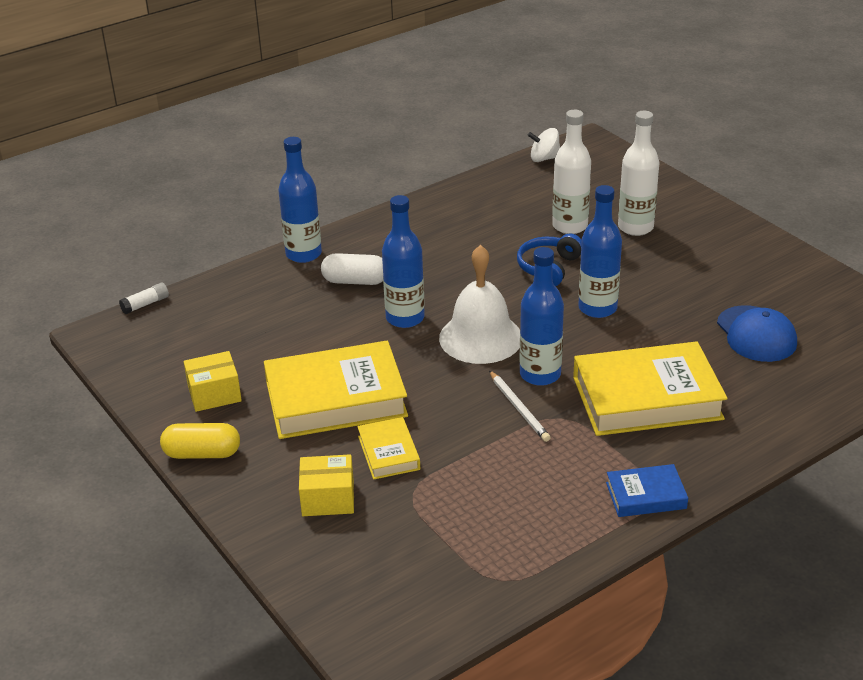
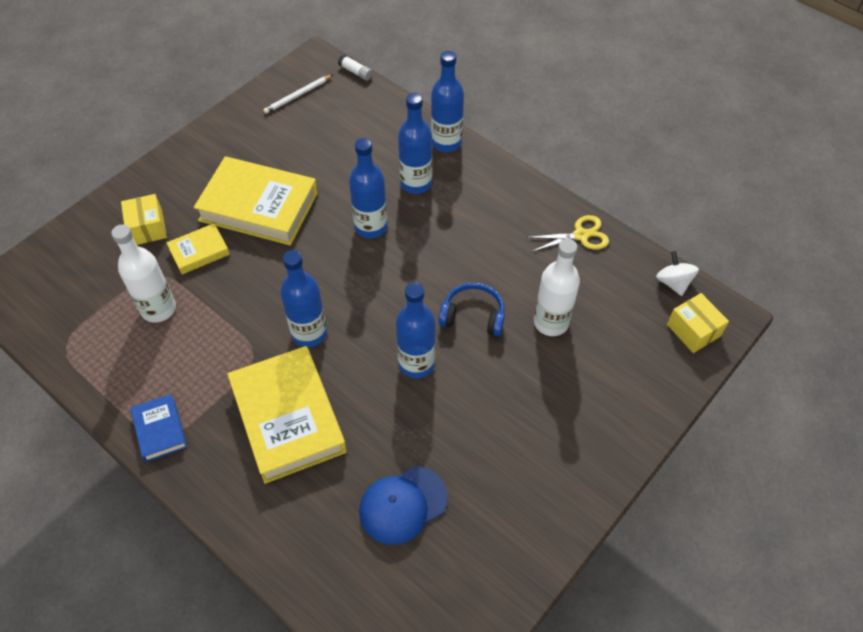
camera: 75 degrees right, 20 degrees up
(202, 453) = (190, 149): yellow capsule -> none
(214, 394) = (256, 138): yellow box -> yellow box (693, 330)
(336, 399) = (259, 207): yellow book -> yellow book turned 45 degrees counterclockwise
(355, 281) = (416, 183): white capsule -> blue bottle
(470, 194) = (580, 235): none -> yellow scissors
(480, 338) = (353, 283): white bell -> none
(519, 408) = (262, 325): white pencil -> white pencil (297, 96)
(635, 227) = (567, 379): white bottle -> white bottle (158, 309)

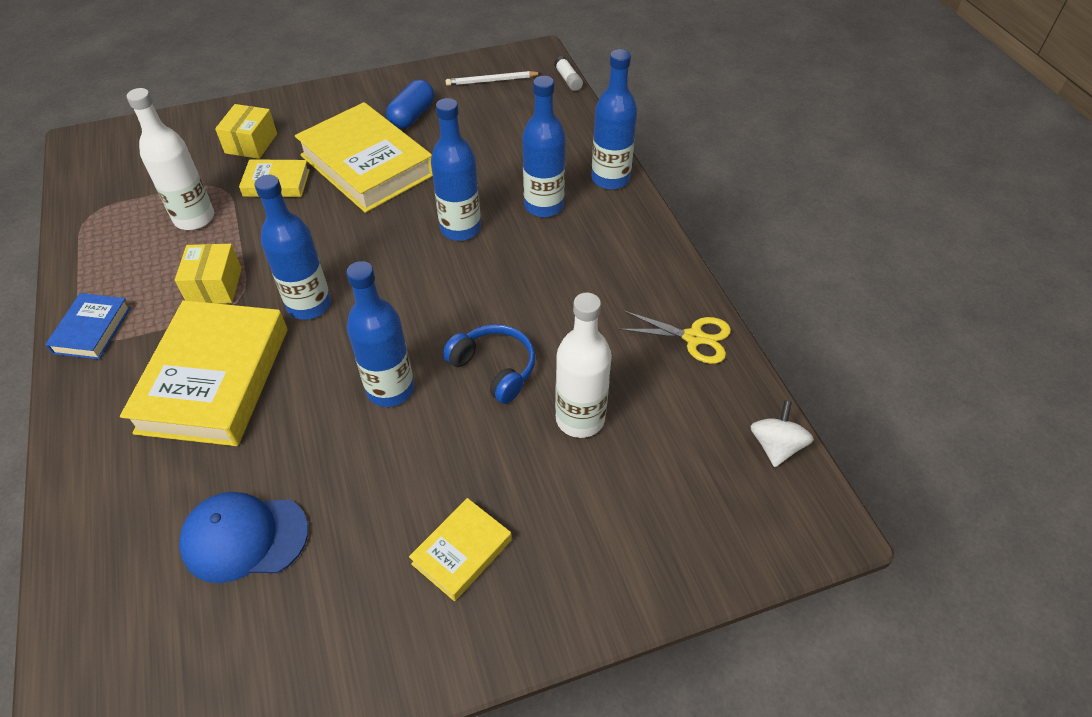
camera: 30 degrees right, 5 degrees down
(260, 151) = (412, 116): none -> blue capsule
(543, 440) = (462, 552): none -> yellow book
(693, 330) = (761, 518): yellow box -> yellow box (215, 286)

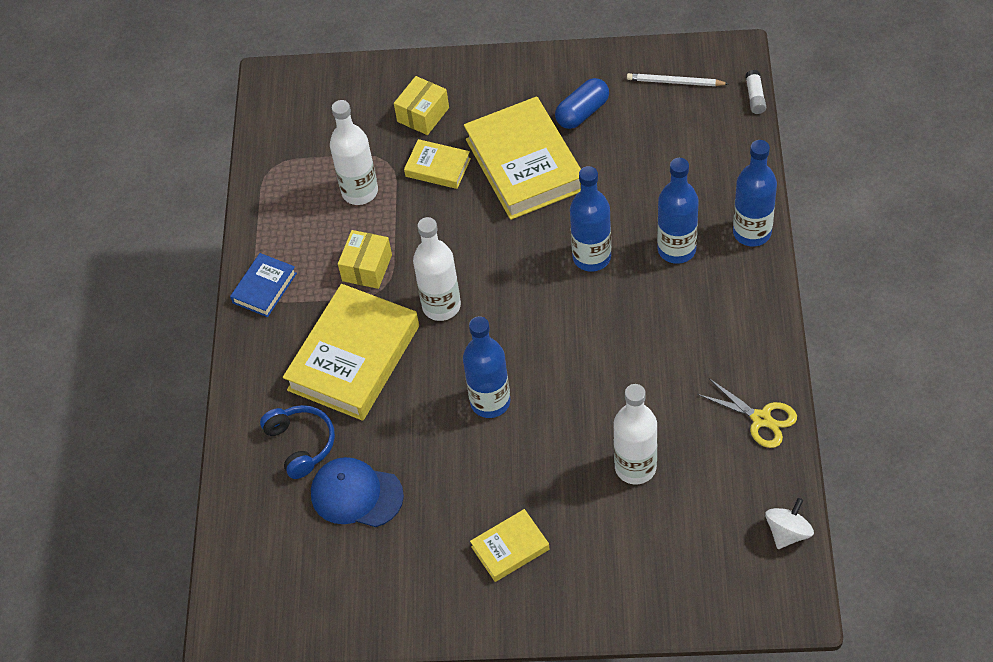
camera: 25 degrees right, 5 degrees up
(309, 305) = (441, 306): blue bottle -> white bottle
(494, 368) = (580, 404): blue headphones -> blue headphones (301, 444)

